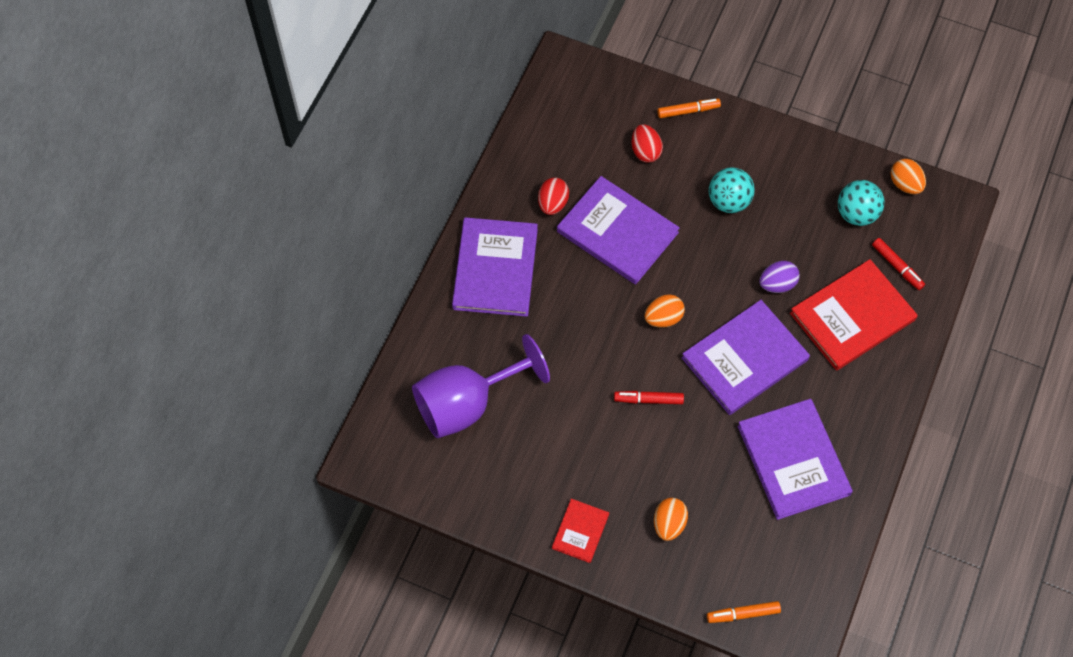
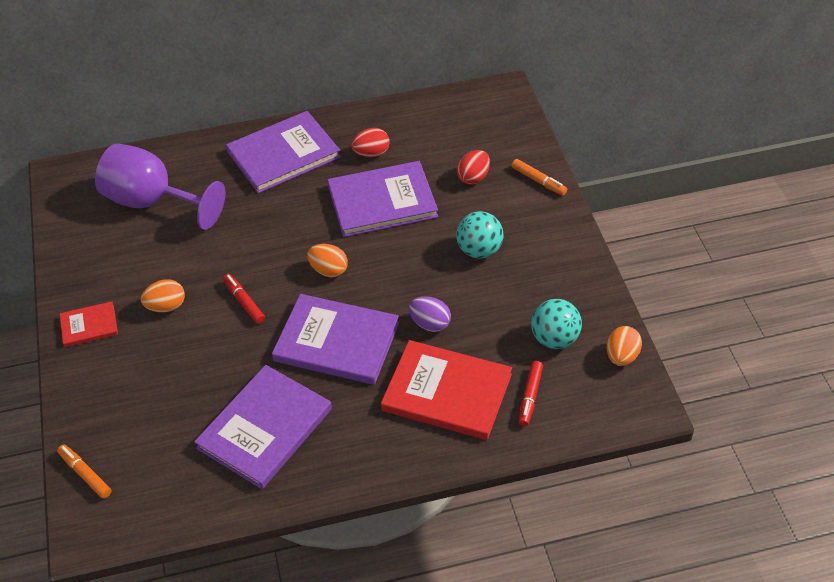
camera: 55 degrees right, 15 degrees down
(617, 232) = (382, 201): purple book -> purple book turned 75 degrees clockwise
(669, 524) = (137, 377): orange egg -> orange egg (166, 306)

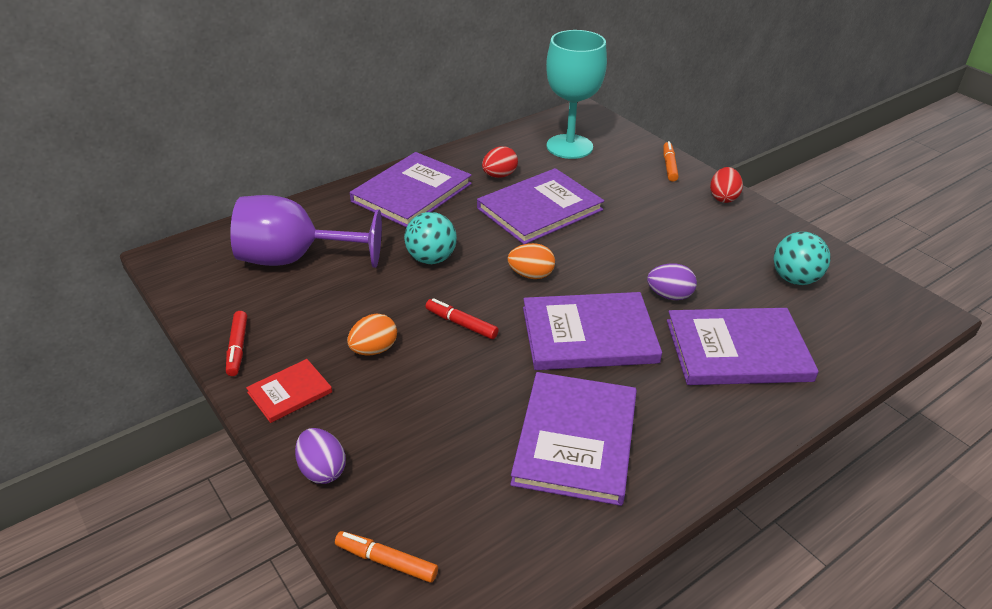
camera: 25 degrees left, 10 degrees down
(79, 395) = (322, 470): none -> purple egg
(447, 392) = (737, 350): red book -> purple book
(459, 134) = (569, 147): none -> turquoise goblet
(473, 177) = (609, 175): red egg -> red egg (723, 197)
(479, 250) = (663, 227): turquoise ball -> turquoise ball (431, 259)
(530, 396) = (818, 332): red marker -> red marker (238, 348)
(538, 181) = (669, 166): orange marker -> orange marker turned 105 degrees counterclockwise
(621, 356) = (865, 278): orange egg -> none

